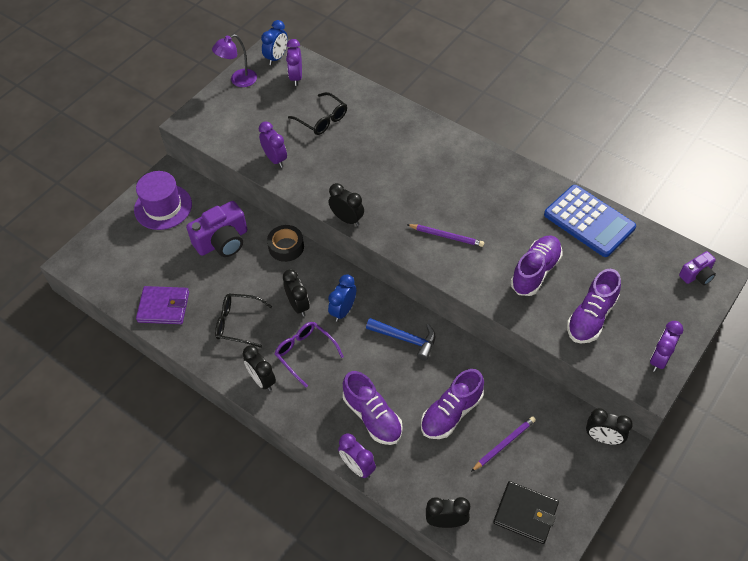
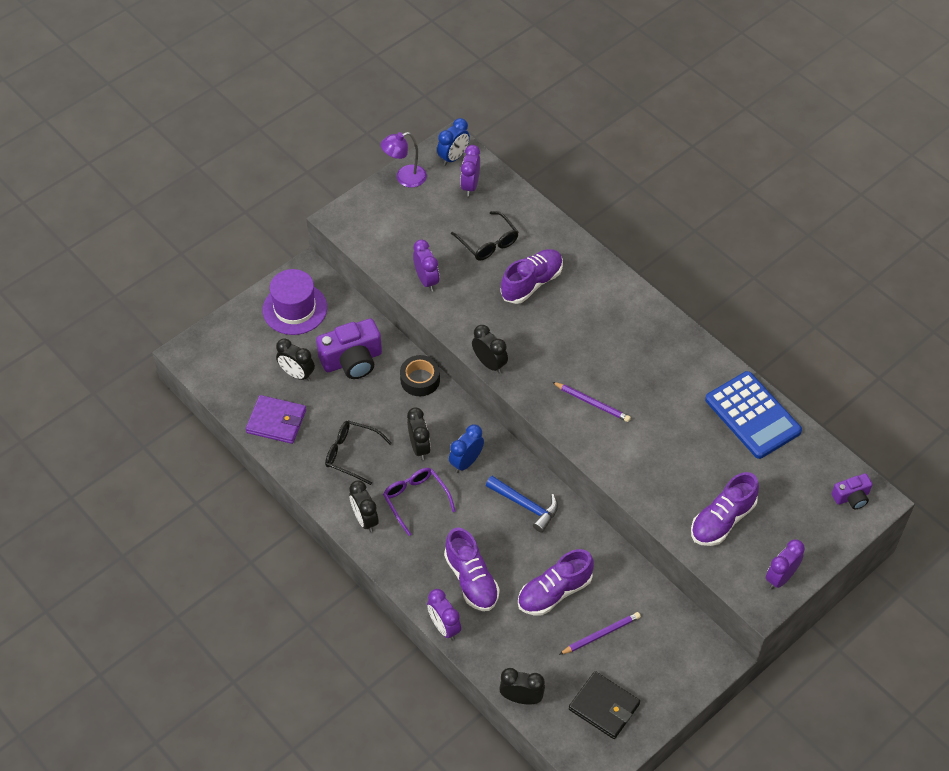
camera: 10 degrees right, 0 degrees up
(535, 272) = (677, 460): purple shoe -> purple shoe (531, 283)
(603, 438) = (706, 649): black clock -> black clock (297, 374)

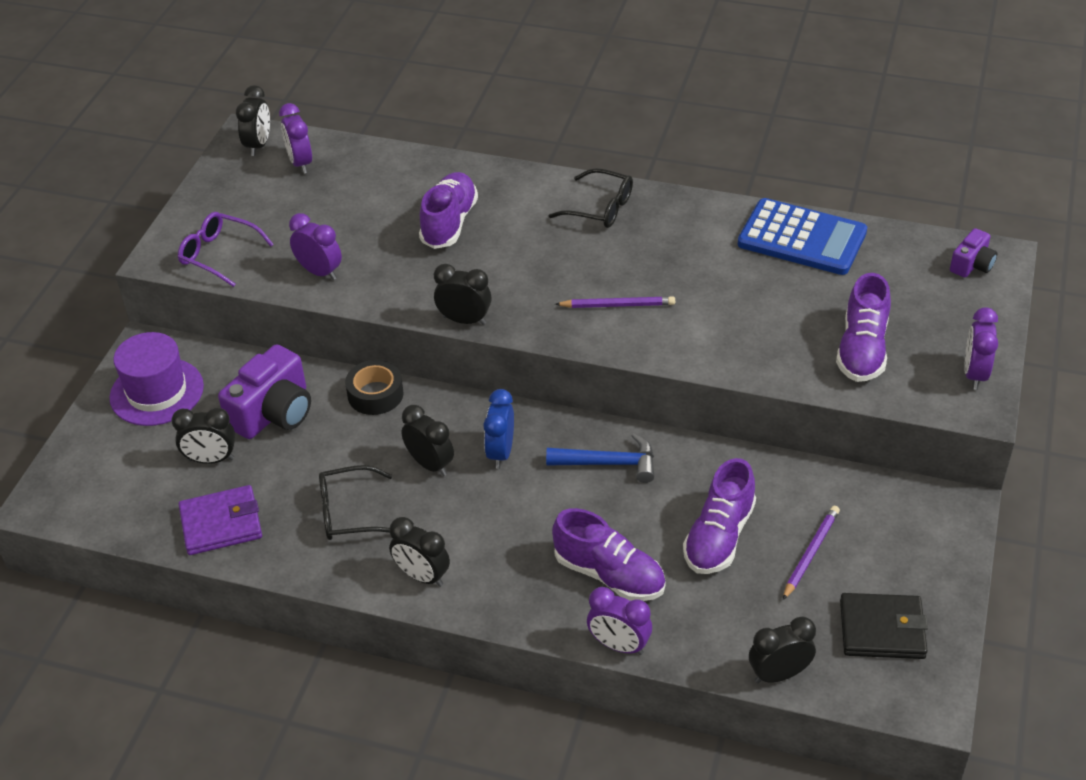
camera: 30 degrees left, 10 degrees down
(405, 178) = (214, 186): purple lamp -> none
(415, 500) = (470, 522): purple glasses -> purple glasses (219, 254)
(453, 157) = (258, 145): blue clock -> black clock
(488, 243) = (366, 206): black glasses -> black glasses (600, 208)

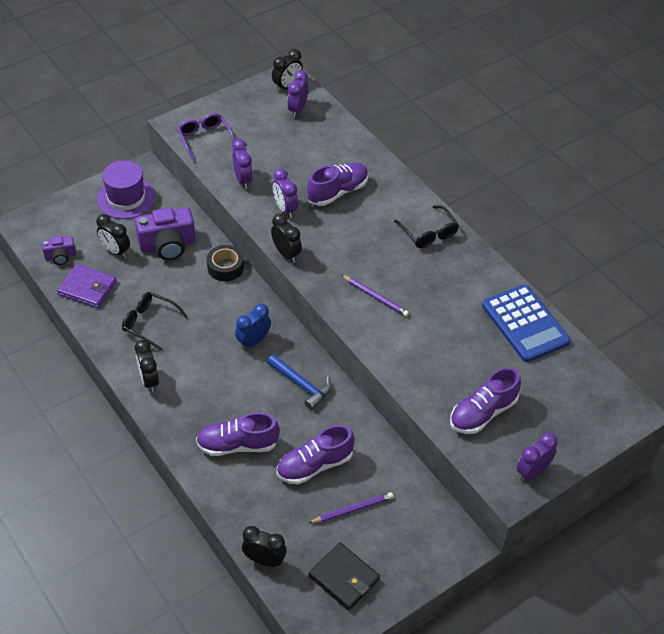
camera: 35 degrees right, 5 degrees up
(430, 464) = (213, 324): black clock -> none
(609, 574) = (237, 445): purple shoe -> purple shoe turned 105 degrees clockwise
(619, 645) = (203, 485): purple clock -> purple clock (285, 209)
(972, 265) = (611, 406): purple camera -> purple camera (60, 256)

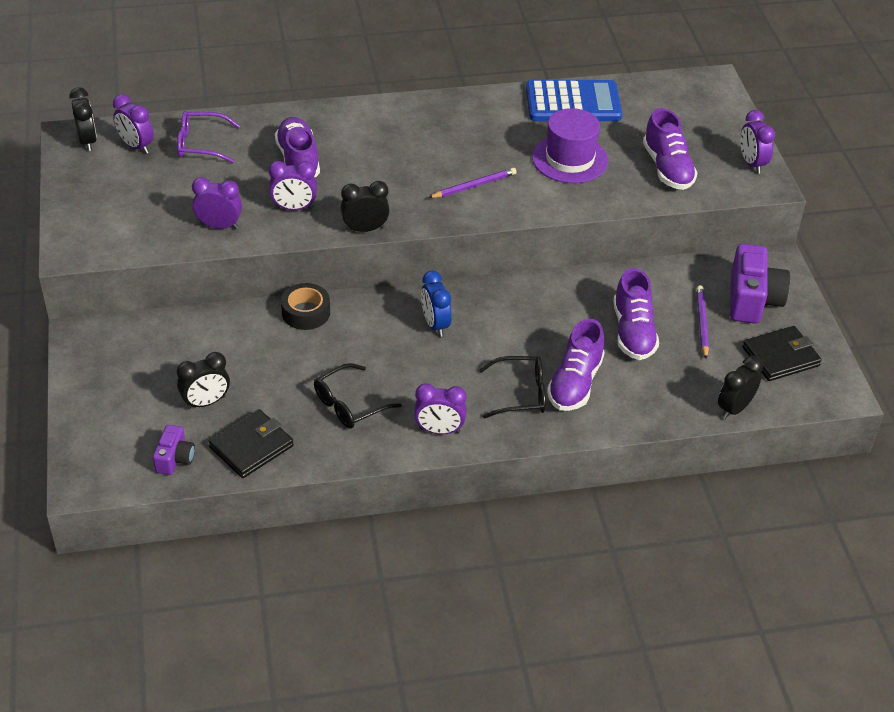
camera: 65 degrees left, 5 degrees down
(87, 288) = (251, 447): purple wallet -> black wallet
(126, 198) = (118, 366): purple hat -> purple hat (570, 159)
(149, 380) = (439, 430): black clock -> purple clock
(168, 245) = (232, 351): purple camera -> purple camera (752, 299)
(205, 139) = (121, 236): purple glasses -> purple glasses (201, 144)
(301, 385) = (521, 307): blue hammer -> none
(429, 233) = (409, 119): black glasses -> black glasses (521, 394)

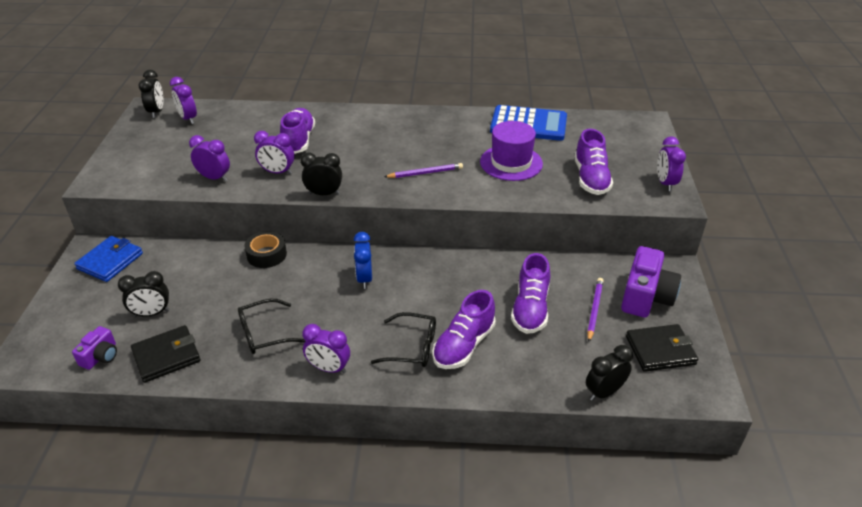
camera: 15 degrees right, 5 degrees down
(117, 348) = (110, 261): none -> blue wallet
(201, 144) = (234, 122): purple glasses -> none

